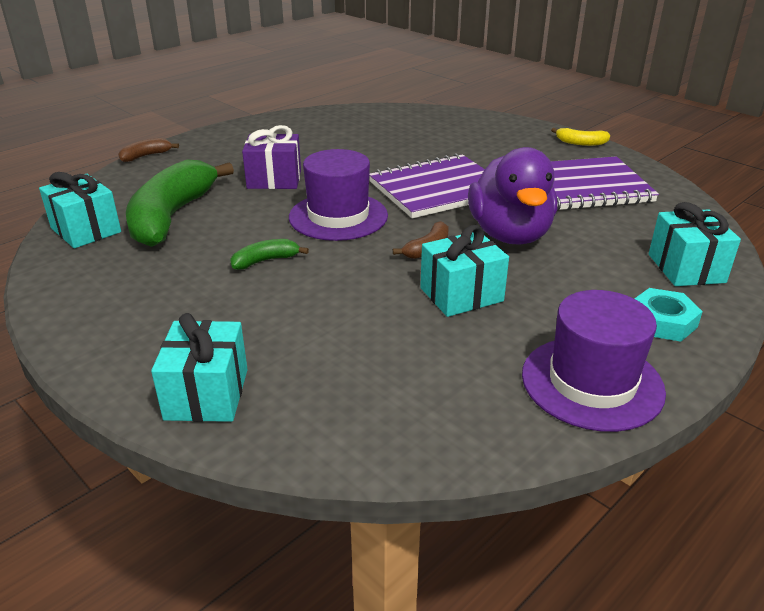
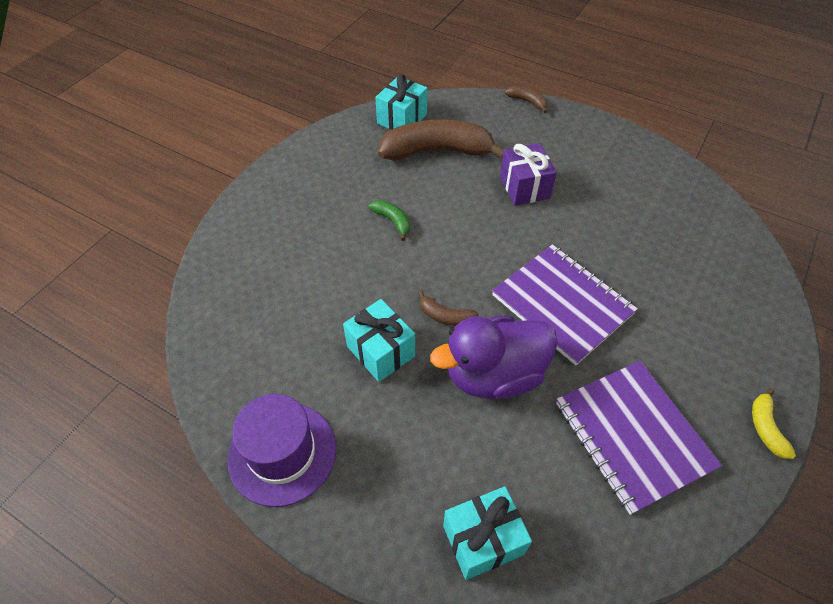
camera: 75 degrees right, 20 degrees up
(171, 216) = (437, 151): green banana -> brown banana
(207, 394) = (240, 240): turquoise gift -> none
(338, 216) = (477, 245): purple hat -> none
(662, 321) = (378, 510): turquoise nut -> none

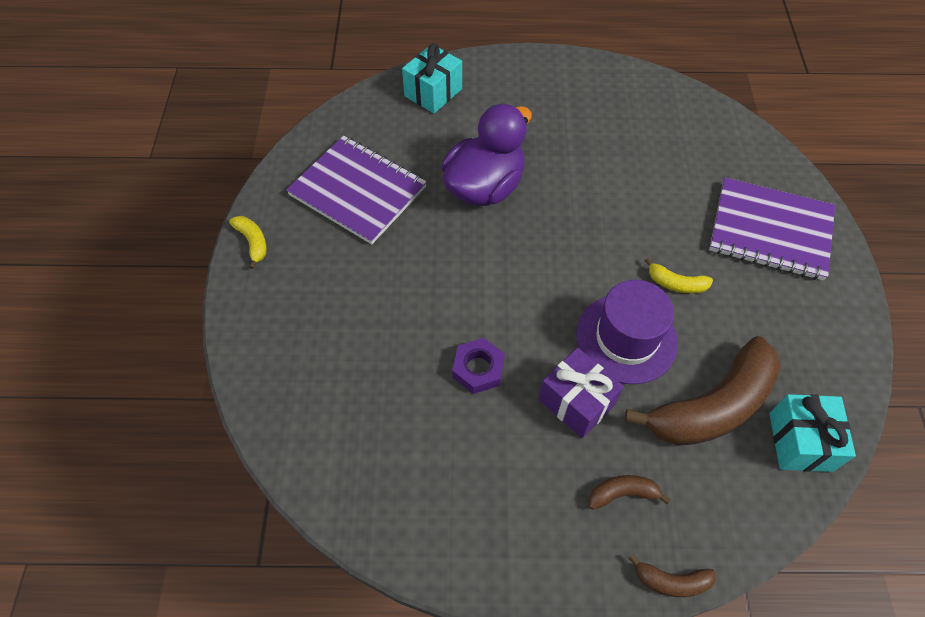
camera: 150 degrees right, 5 degrees up
(282, 453) = (591, 80): purple hat -> purple hat (626, 338)
(381, 351) = (583, 164): turquoise gift -> none
(393, 221) = (676, 284): green banana -> yellow banana
(445, 316) = (554, 214): brown banana -> brown banana (622, 493)
(562, 304) = (460, 273): purple notebook -> purple notebook (770, 231)
(583, 232) = (478, 369): none -> purple nut

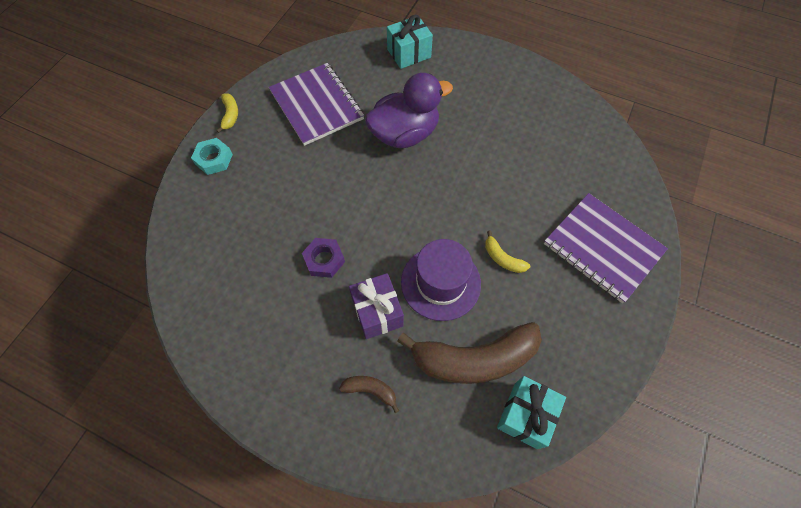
camera: 25 degrees right, 5 degrees up
(264, 304) = (214, 159): none -> turquoise nut
(671, 581) = (367, 468): brown banana -> none

